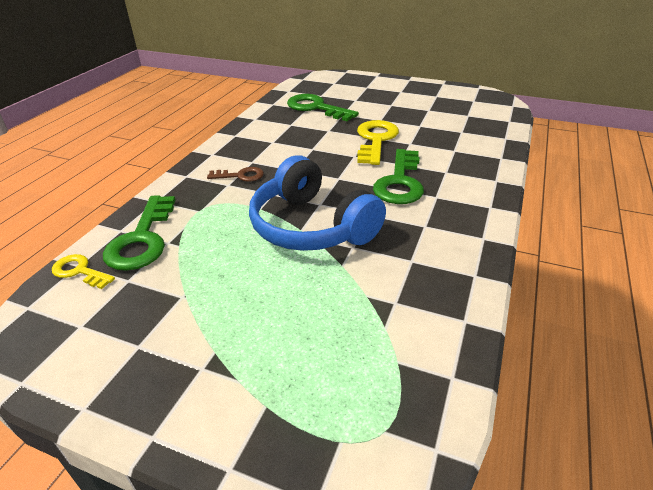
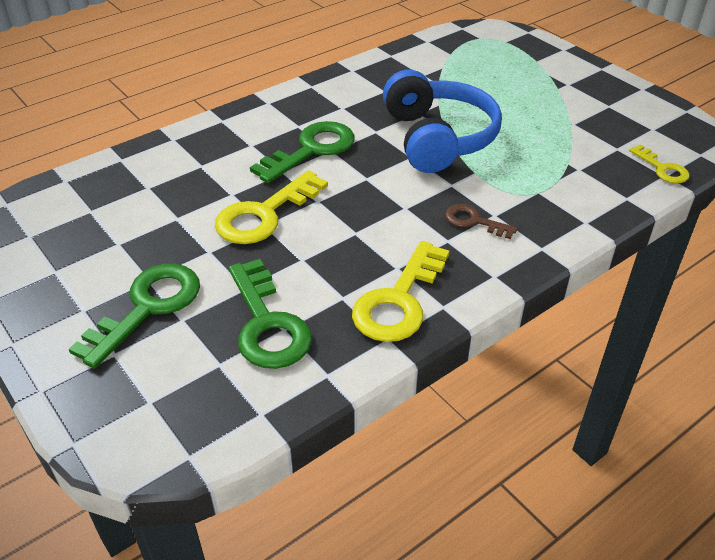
camera: 150 degrees left, 5 degrees up
(142, 239) = (603, 180): green key -> green key (147, 308)
(260, 130) = (399, 300): none -> yellow key

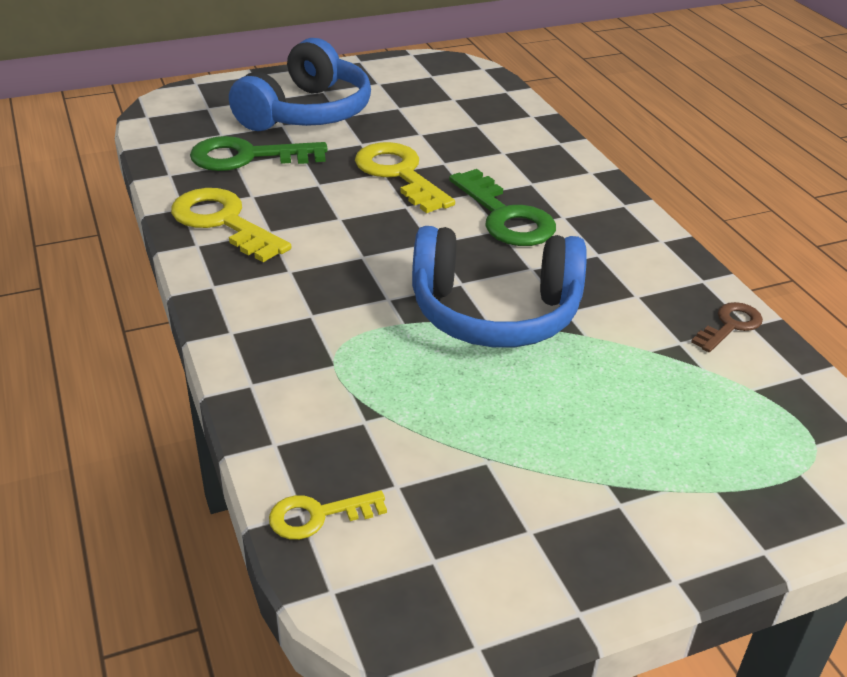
camera: 105 degrees right, 5 degrees down
(147, 308) = (307, 113): green key -> blue headphones
(474, 221) = (308, 296): brown key -> brown key (730, 326)

